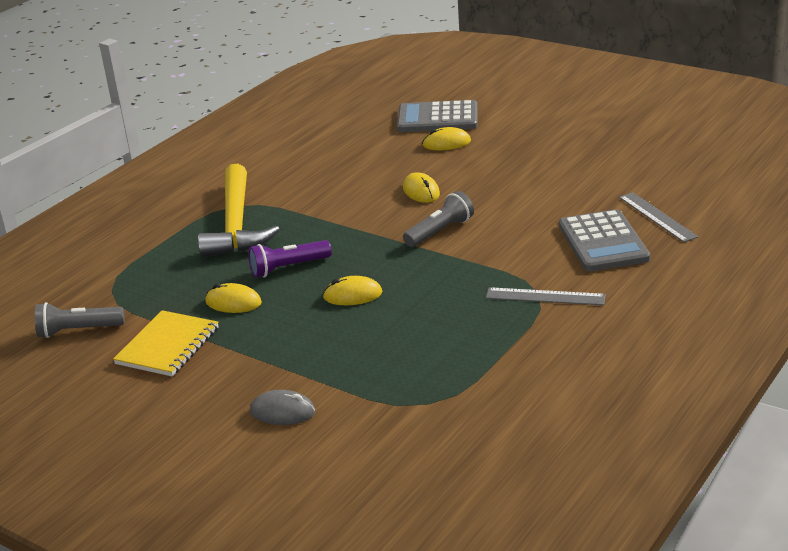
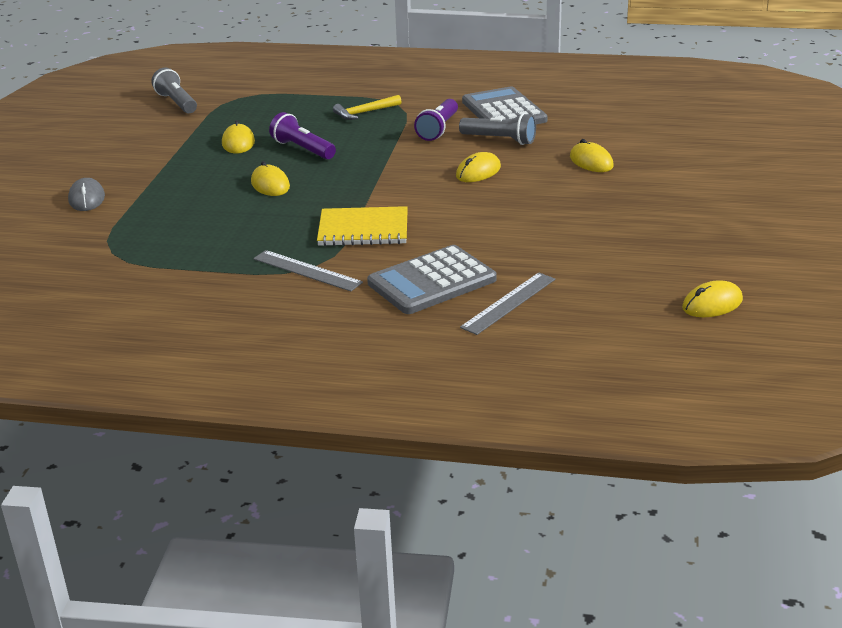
camera: 65 degrees right, 0 degrees up
(168, 346) = (166, 136): yellow notebook -> yellow notebook (363, 229)
(236, 224) = (365, 112): yellow hammer -> yellow hammer, size x0.46
(315, 195) = (438, 129): none -> purple flashlight
(437, 118) = (644, 145): grey calculator -> grey calculator (504, 111)
(440, 231) = (404, 197): grey flashlight -> grey flashlight (500, 140)
(545, 297) = (306, 271): grey ruler -> grey ruler turned 45 degrees counterclockwise
(702, 146) = (712, 304): none -> yellow mouse

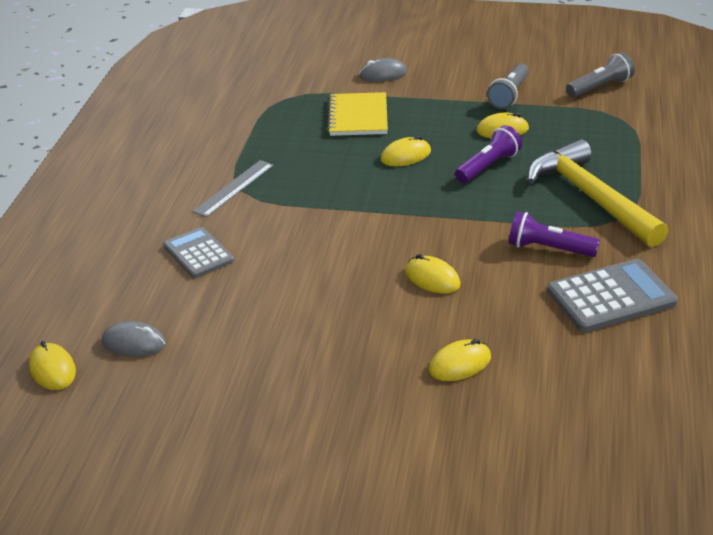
camera: 90 degrees right, 5 degrees up
(363, 229) = (306, 212): yellow notebook -> yellow notebook (358, 116)
(365, 112) = (591, 197): yellow hammer -> yellow hammer, size x2.16
(432, 281) = (198, 253): grey calculator -> grey calculator, size x0.67
(500, 140) = (521, 294): grey flashlight -> grey flashlight (509, 95)
(509, 303) = (147, 298): grey ruler -> none
(583, 303) = (134, 343): none -> grey mouse
(712, 304) = (106, 432): yellow mouse -> yellow mouse (52, 369)

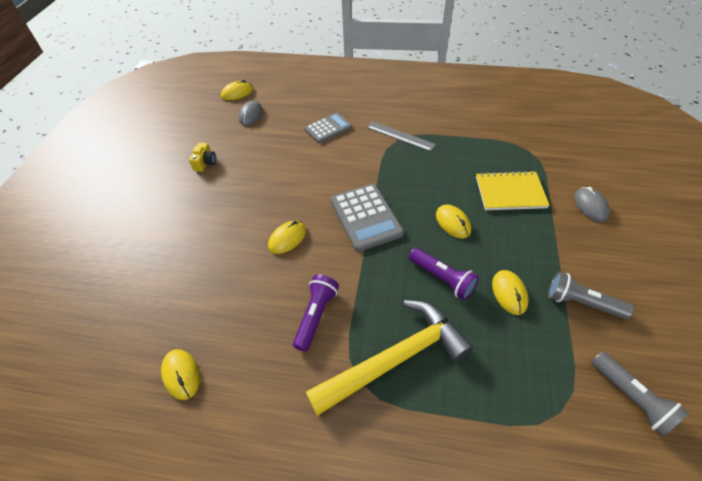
camera: 90 degrees right, 15 degrees up
(260, 382) = (205, 163): none -> yellow camera
(460, 364) = (193, 252): yellow mouse -> yellow mouse (181, 374)
(611, 297) = (244, 356): grey calculator -> grey calculator (365, 217)

